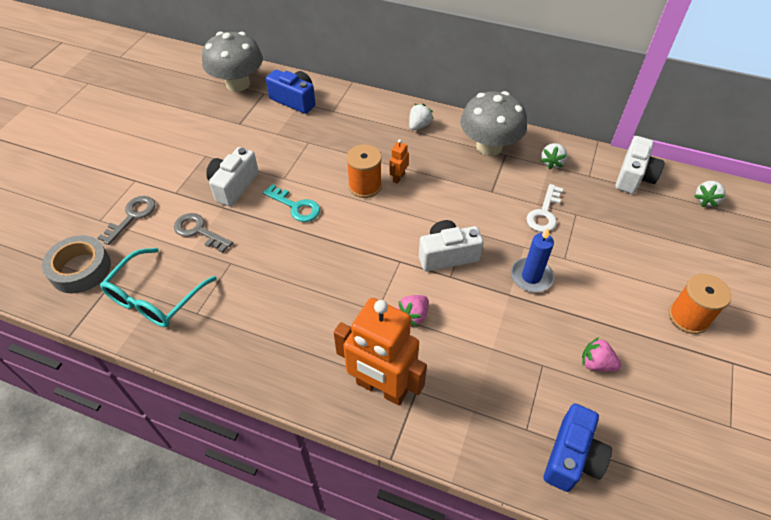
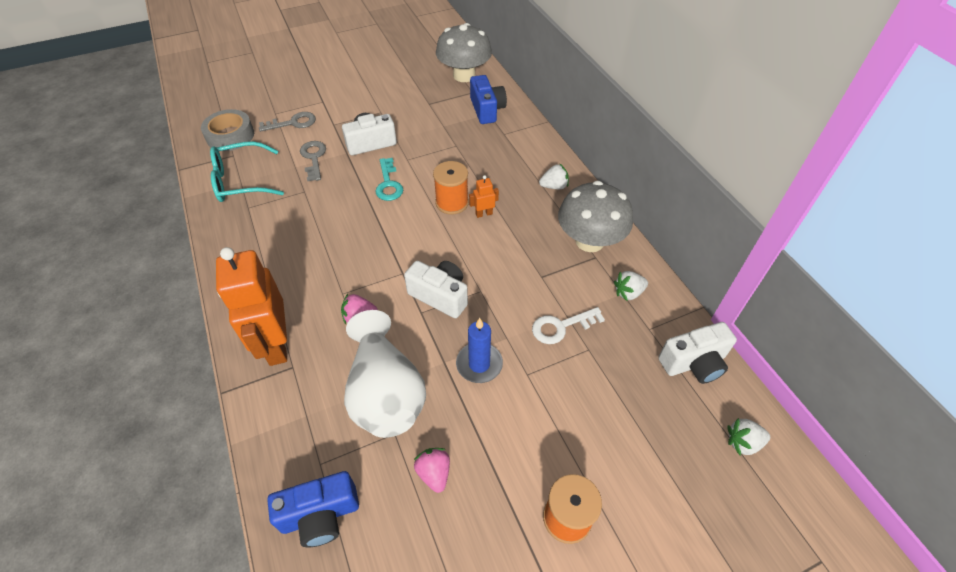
camera: 45 degrees right, 0 degrees up
(502, 346) = (385, 393): none -> white vase

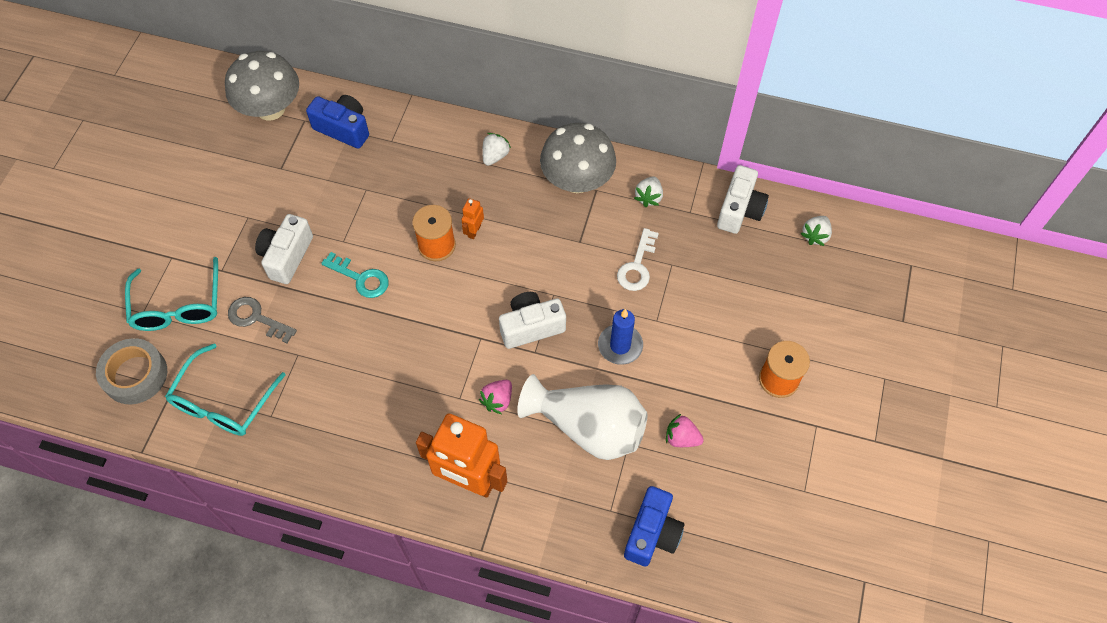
camera: 50 degrees left, 10 degrees up
(293, 123) = (178, 305): grey key -> turquoise glasses

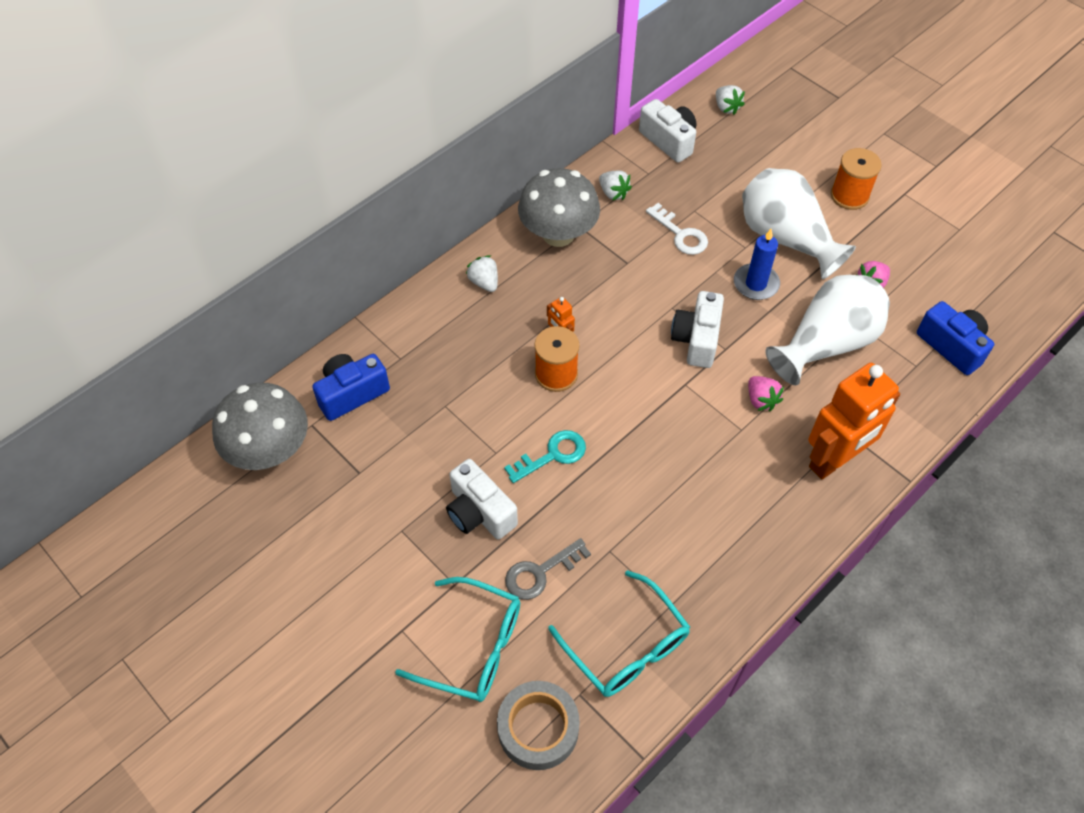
camera: 60 degrees left, 5 degrees down
(688, 348) = (785, 238): none -> white vase

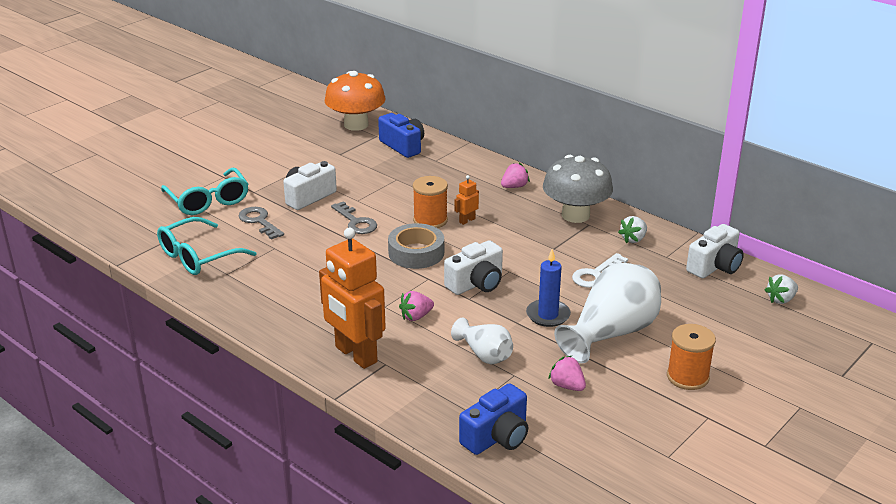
camera: 85 degrees right, 25 degrees down
(269, 450) = (356, 125): grey mushroom -> orange mushroom
(472, 647) = (208, 200): turquoise glasses -> turquoise glasses turned 45 degrees counterclockwise
(484, 282) = (514, 186): white strawberry -> pink strawberry
(538, 728) = (147, 226): grey tape -> grey tape (416, 253)
(552, 455) = (356, 222): turquoise key -> grey key
(697, 339) = (476, 283): white camera -> white camera turned 135 degrees clockwise
(826, 344) = (484, 354): white vase -> white vase, size x0.55

